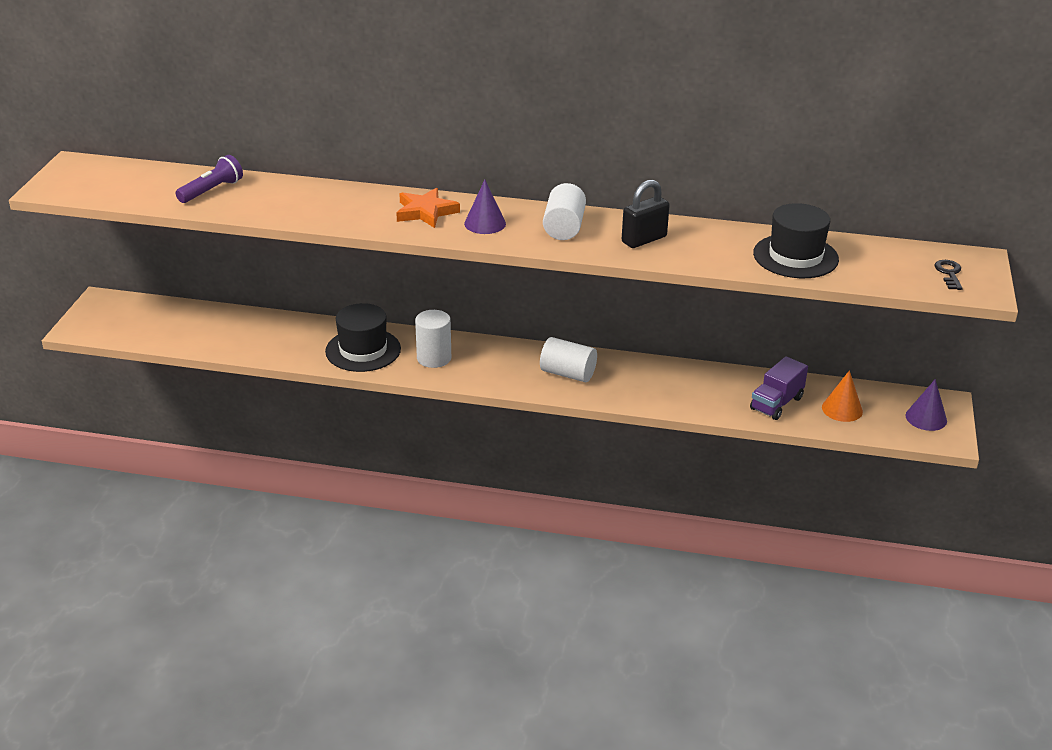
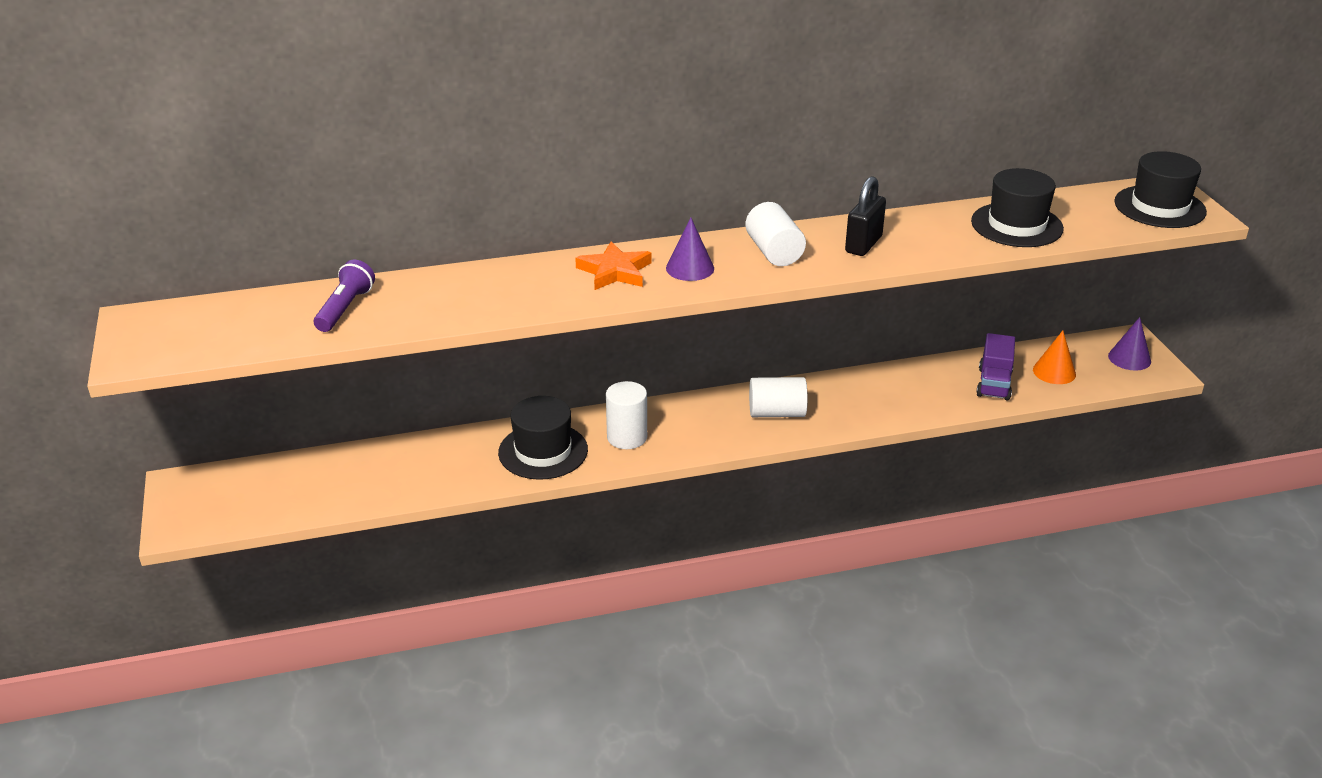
camera: 25 degrees left, 0 degrees up
(949, 273) = (1159, 207): black key -> black hat

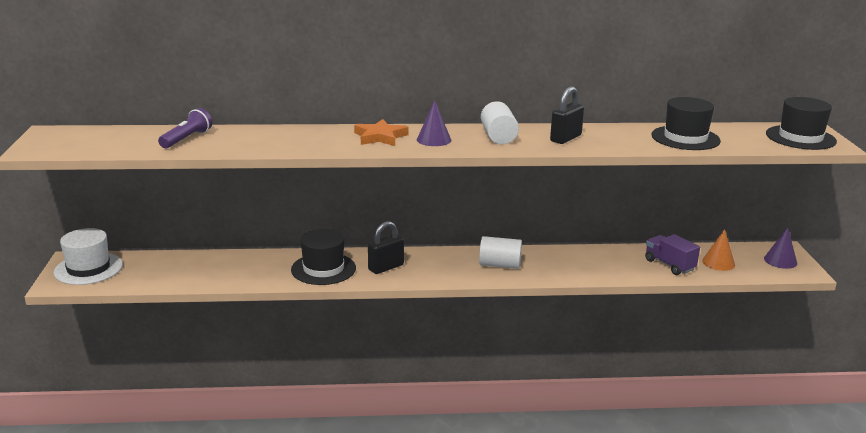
camera: 10 degrees right, 10 degrees down
(210, 495) = (88, 268): none -> white hat
(627, 437) = (386, 267): white cylinder -> black padlock
(994, 384) = (669, 265): purple truck -> purple truck turned 120 degrees clockwise

